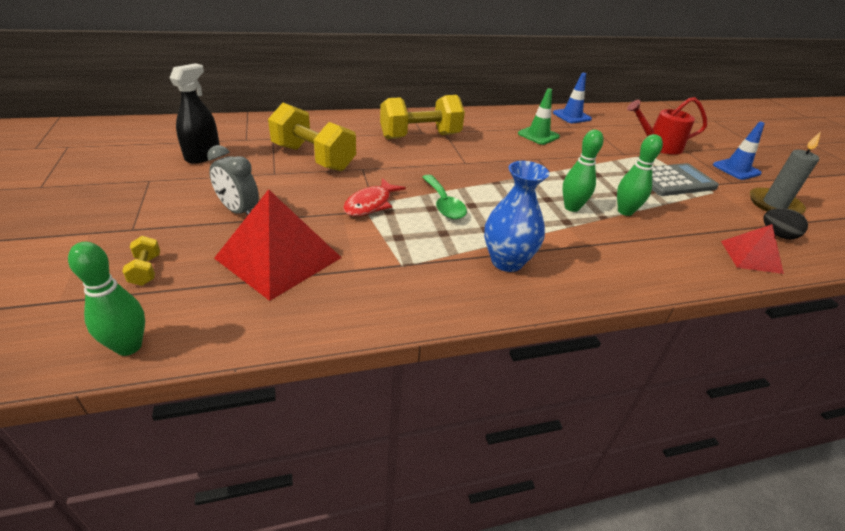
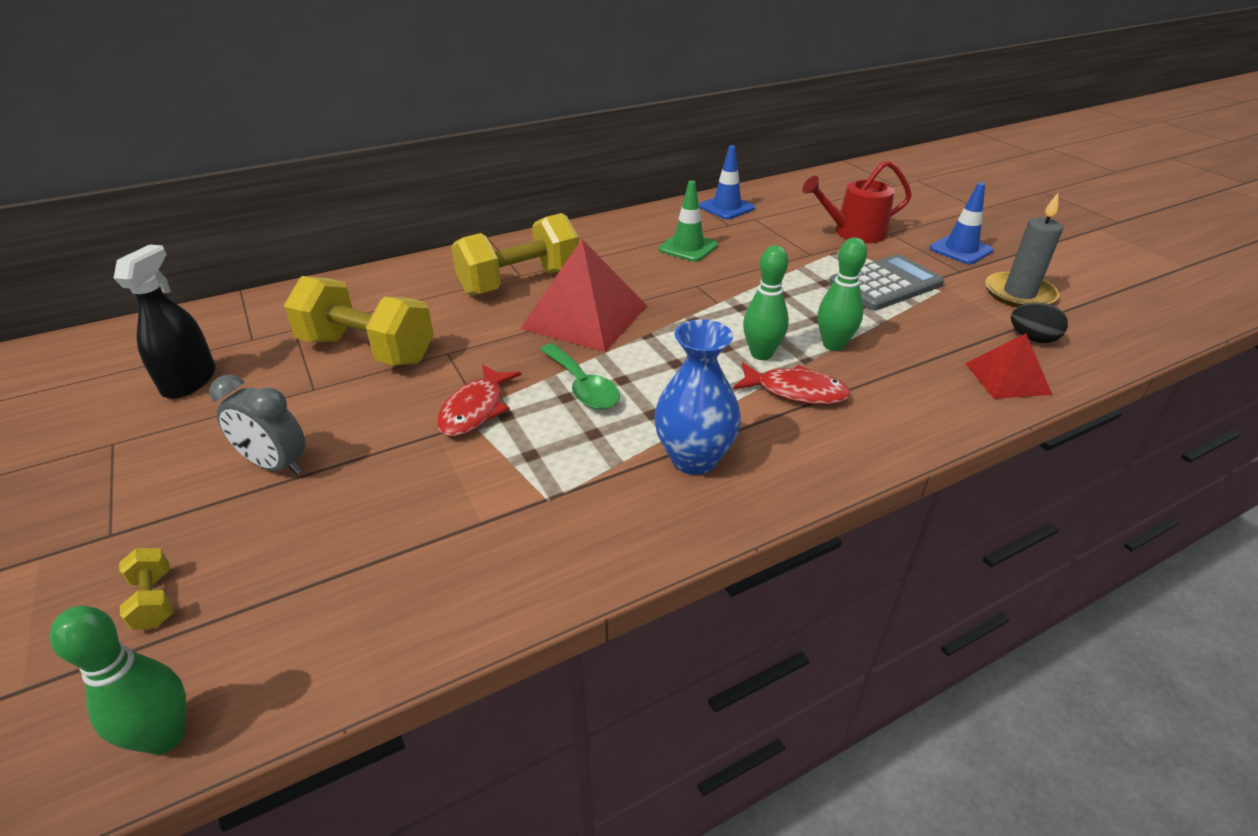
camera: 10 degrees left, 0 degrees up
(278, 257) = (360, 529): red pyramid -> red pyramid (585, 316)
(590, 235) = (796, 391): none -> red fish

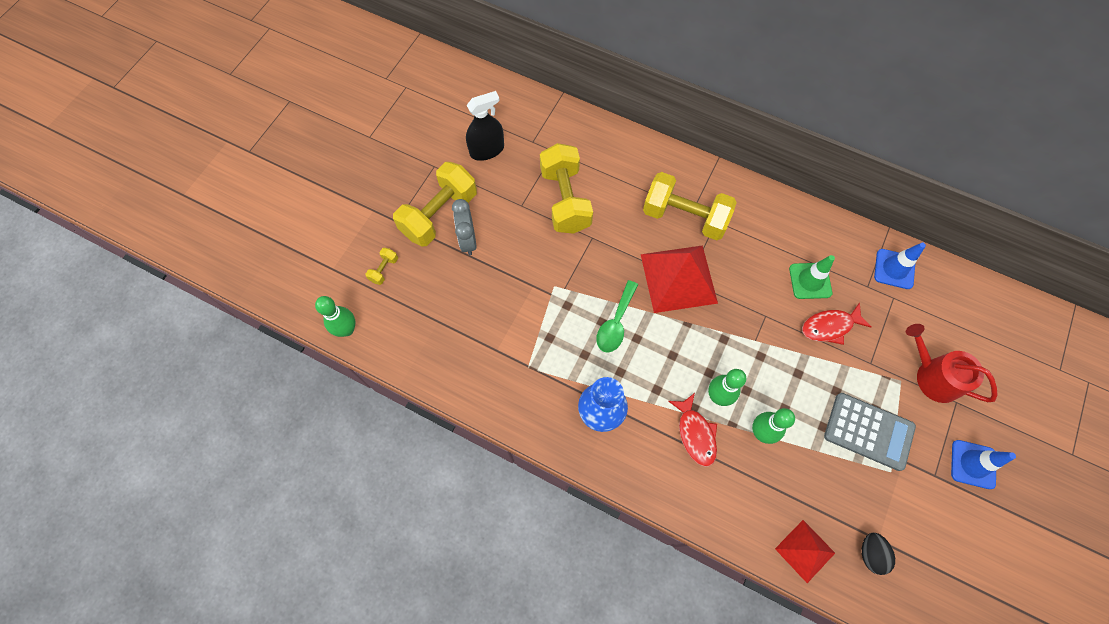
camera: 55 degrees right, 30 degrees up
(188, 476) = (439, 214): none -> yellow dumbbell
(475, 410) = (560, 288): red fish -> red fish (829, 326)
(1019, 294) = (932, 528): grey candle -> none

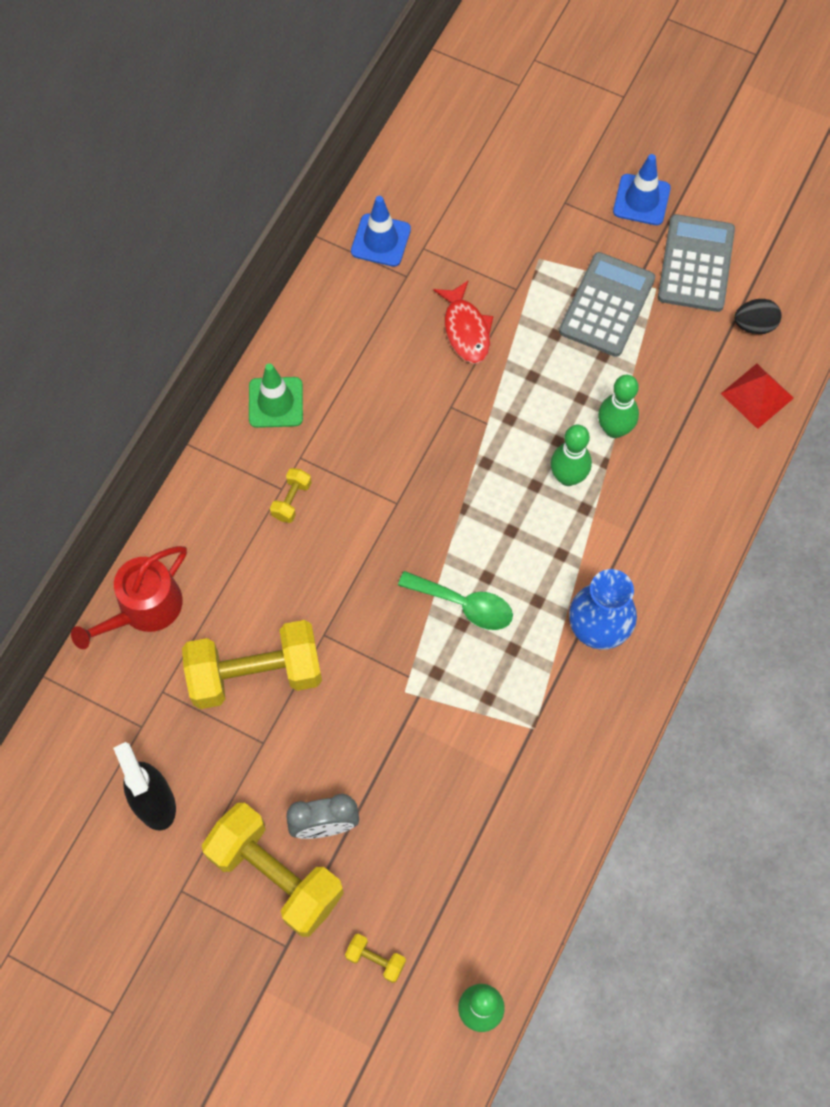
camera: 90 degrees left, 0 degrees up
(678, 278) = (393, 515): red pyramid -> none
(684, 217) = (291, 500): yellow dumbbell -> yellow dumbbell, size x0.41
(695, 434) = (620, 509): red fish -> none
(810, 281) = (398, 345): green traffic cone -> green traffic cone (275, 402)
(920, 507) = (695, 264): none -> grey calculator
(933, 376) = (532, 222): red watering can -> red watering can (144, 608)

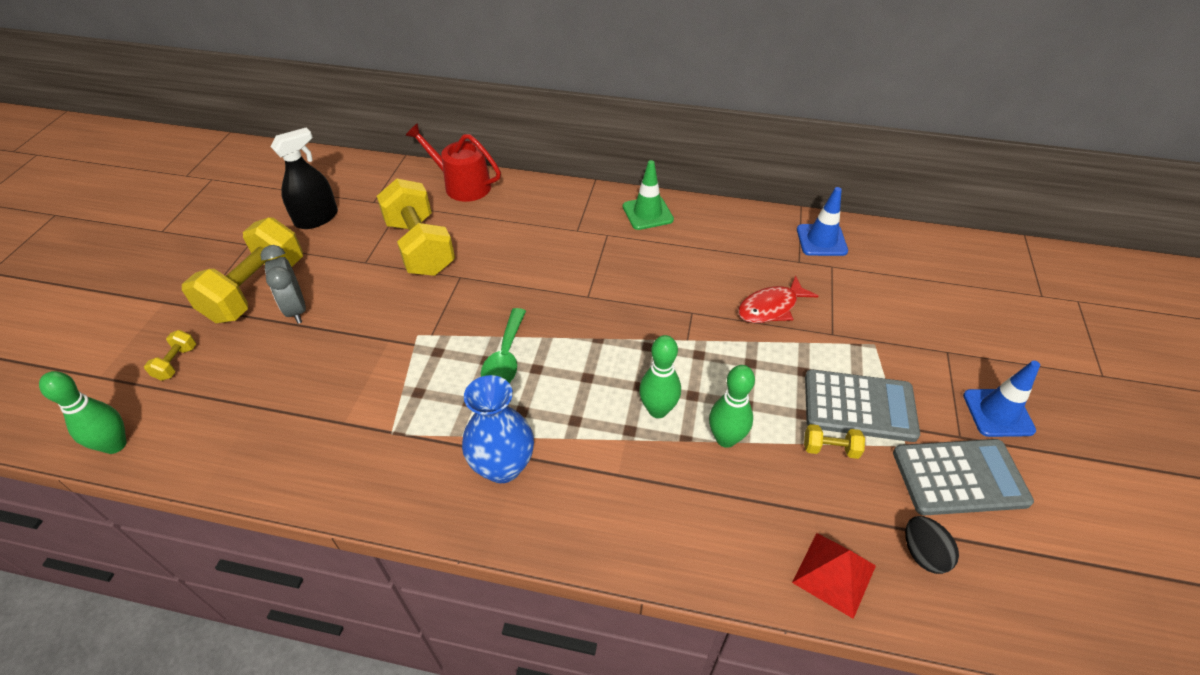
camera: 75 degrees right, 20 degrees down
(291, 500) = (569, 237): yellow dumbbell -> yellow dumbbell (830, 449)

